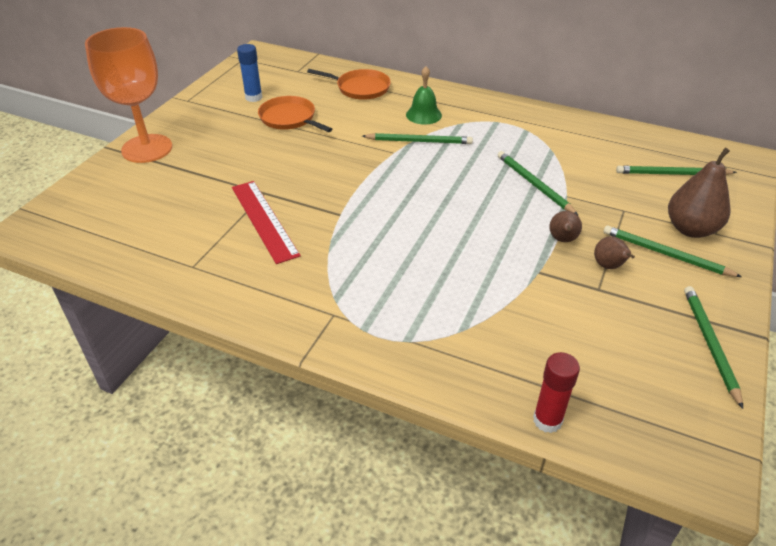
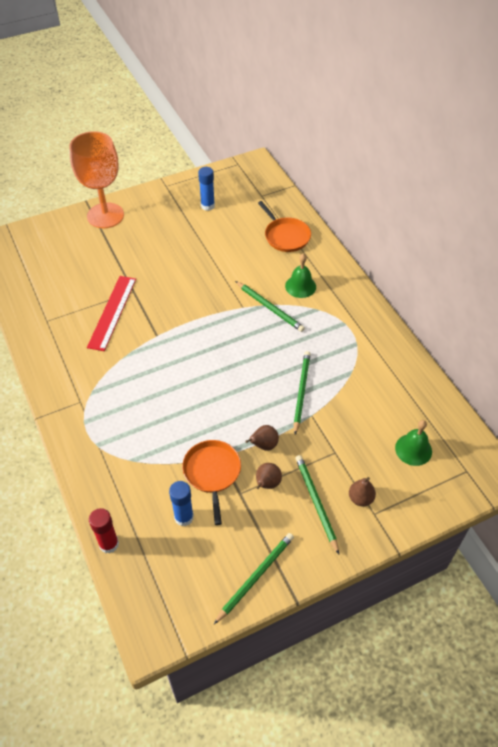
camera: 40 degrees right, 10 degrees up
(289, 118) = (210, 238): orange pan -> orange pan (212, 473)
(581, 342) = (184, 517): none -> blue glue stick
(673, 174) = (413, 449): green pencil -> green bell
(690, 229) = (360, 498): brown pear -> brown pear, size x0.55

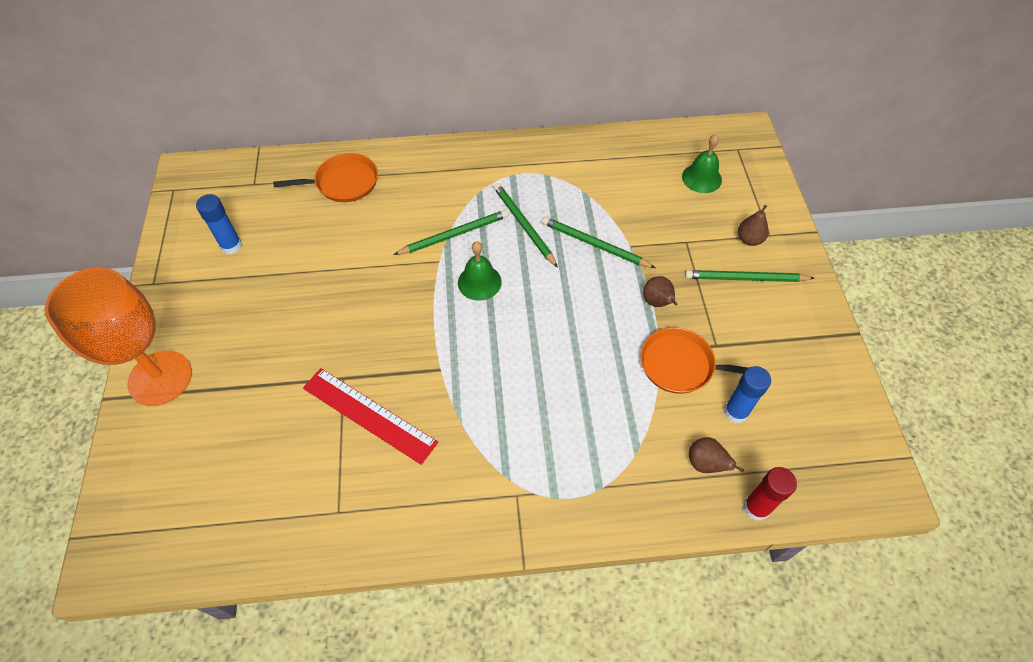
camera: 70 degrees left, 5 degrees up
(255, 577) = (826, 362): green pencil -> green pencil (524, 225)
(267, 484) = (710, 315): brown pear -> brown pear (705, 464)
(300, 286) = (435, 195): green bell -> green bell (479, 282)

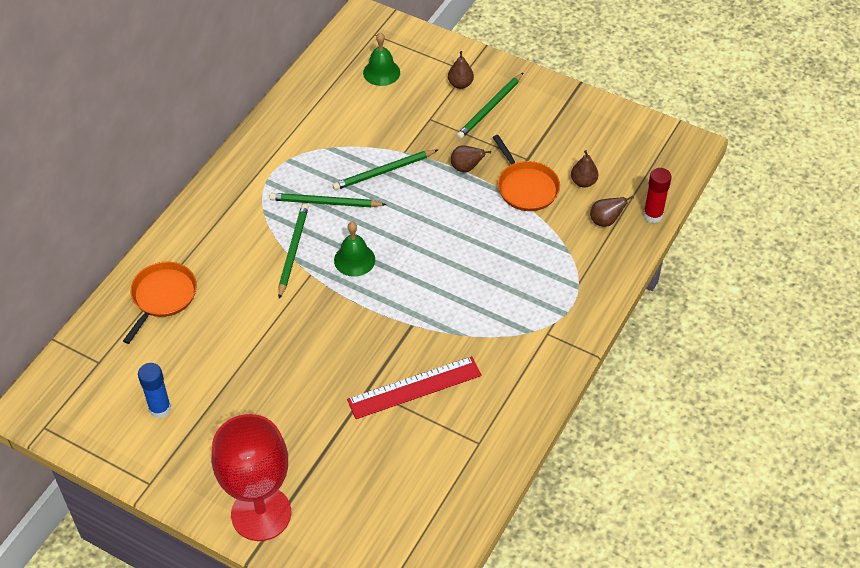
camera: 55 degrees left, 5 degrees down
(160, 378) = (261, 513): orange goblet -> red goblet
(681, 365) = (526, 187): orange pan -> orange pan turned 75 degrees counterclockwise
(735, 412) = (583, 182): blue glue stick -> brown pear

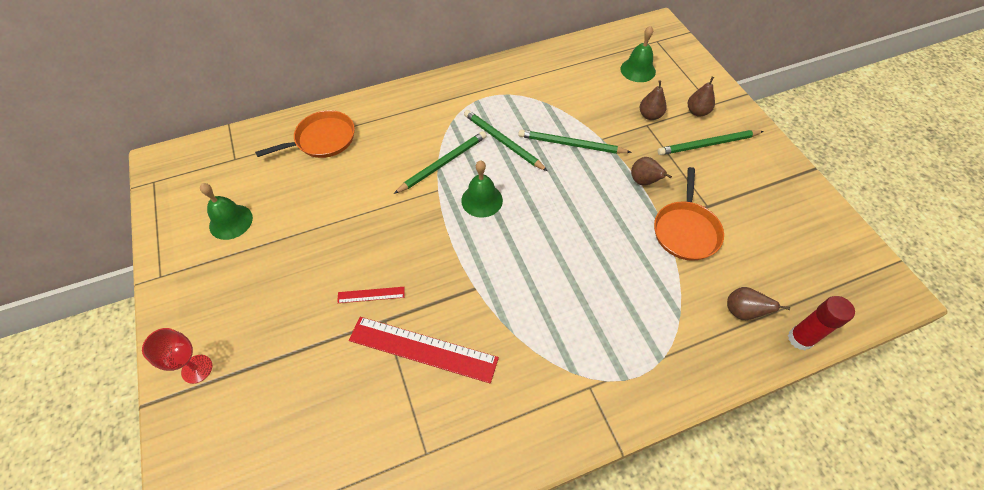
camera: 40 degrees right, 5 degrees up
(160, 408) = (231, 221): blue glue stick -> green bell
(261, 513) = (197, 369): red goblet -> red goblet, size x0.46
(339, 380) = (371, 295): none -> red ruler
(583, 182) = (748, 259): brown pear -> brown pear (650, 115)

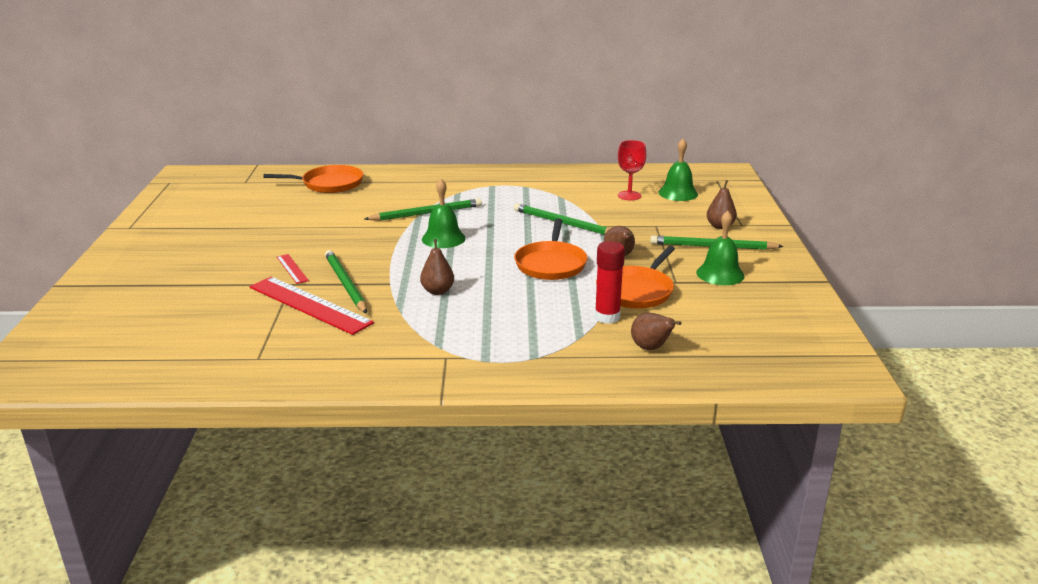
camera: 20 degrees right, 30 degrees down
(197, 369) = (113, 276): red goblet -> red goblet (629, 195)
(231, 221) = (211, 211): green bell -> green bell (720, 274)
(371, 295) = (292, 269): red ruler -> red ruler turned 45 degrees clockwise
(503, 142) = (496, 211): green pencil -> green pencil (345, 284)
(596, 211) = (551, 264): none -> orange pan
(650, 115) = (664, 220): brown pear -> brown pear (437, 291)
(800, 339) = (701, 377): red glue stick -> red glue stick (607, 317)

